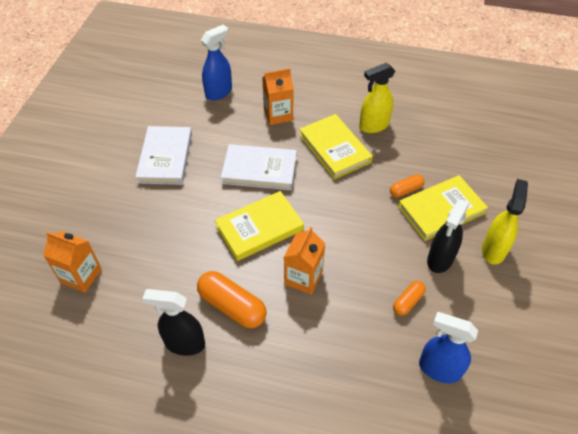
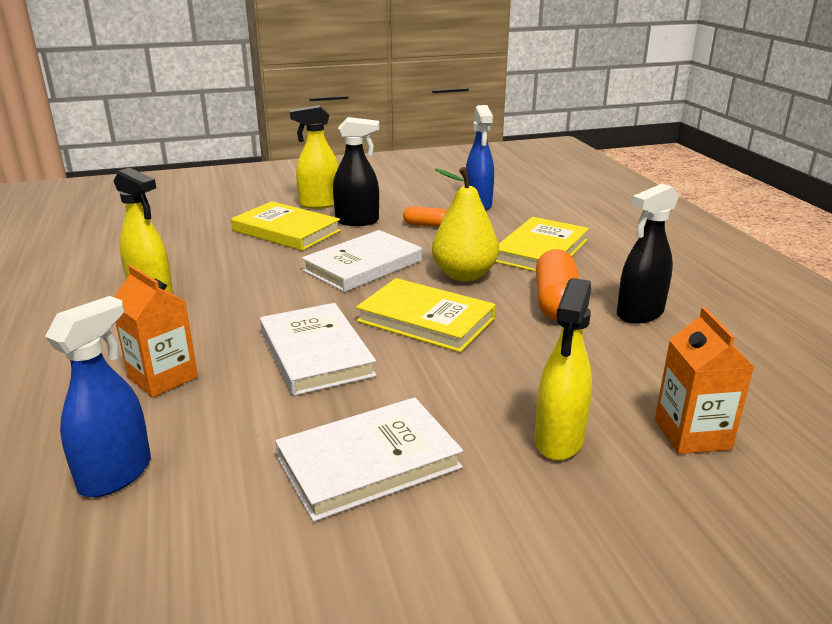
camera: 120 degrees left, 25 degrees down
(123, 224) = (559, 440): none -> yellow spray bottle
(184, 343) = (639, 314): black spray bottle -> black spray bottle turned 75 degrees clockwise
(219, 92) = (116, 474): blue spray bottle -> blue spray bottle turned 105 degrees clockwise
(303, 277) = (464, 275): orange carton -> yellow pear
(334, 148) = (222, 308): yellow book -> yellow book (541, 250)
(353, 229) = (363, 266): none -> white book
(406, 190) = (270, 251): orange capsule -> none

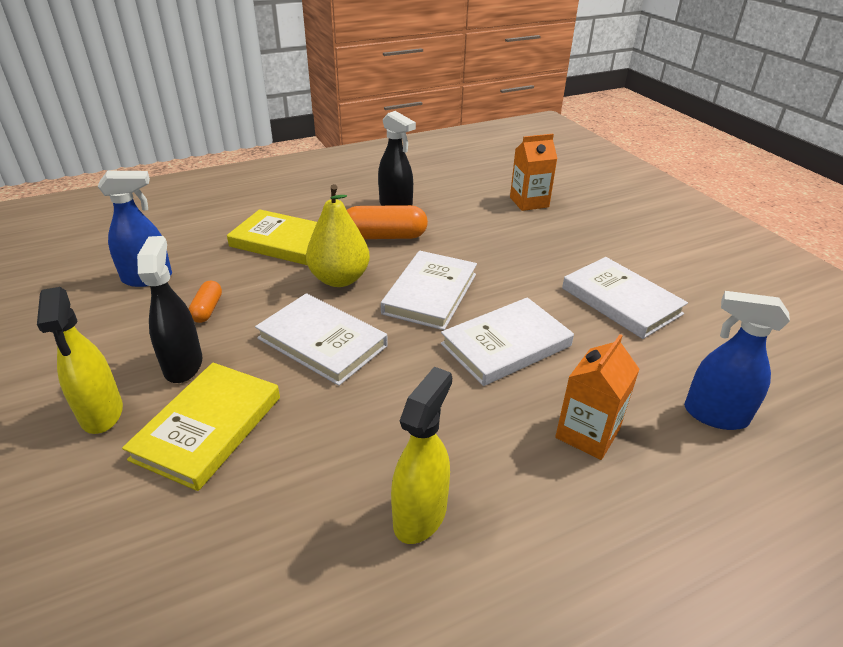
camera: 100 degrees left, 10 degrees up
(426, 320) = (430, 293): yellow book -> white book
(559, 440) = (558, 238): yellow spray bottle -> none

